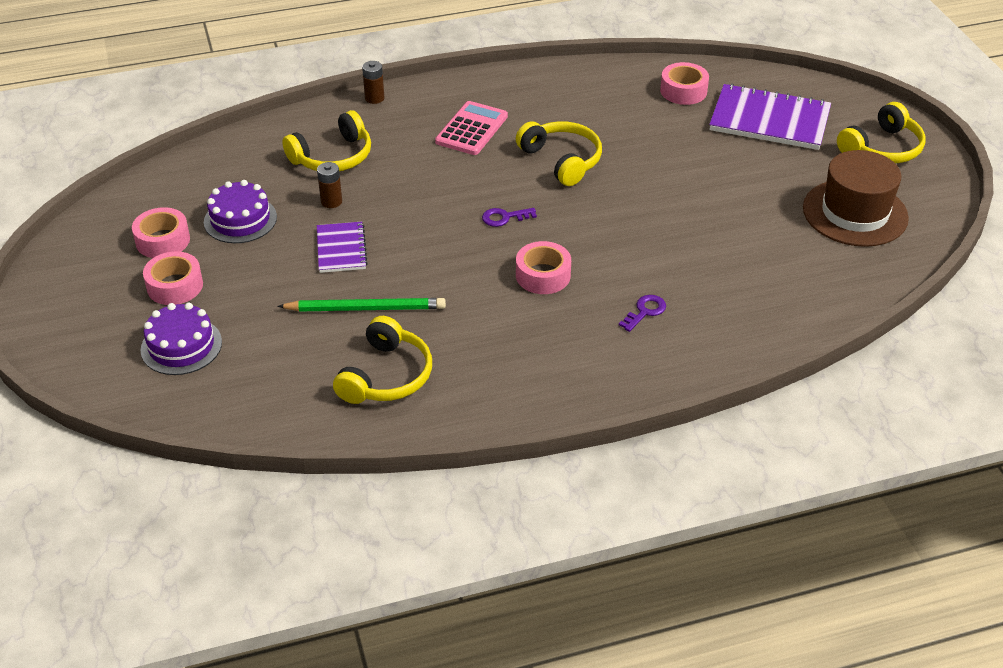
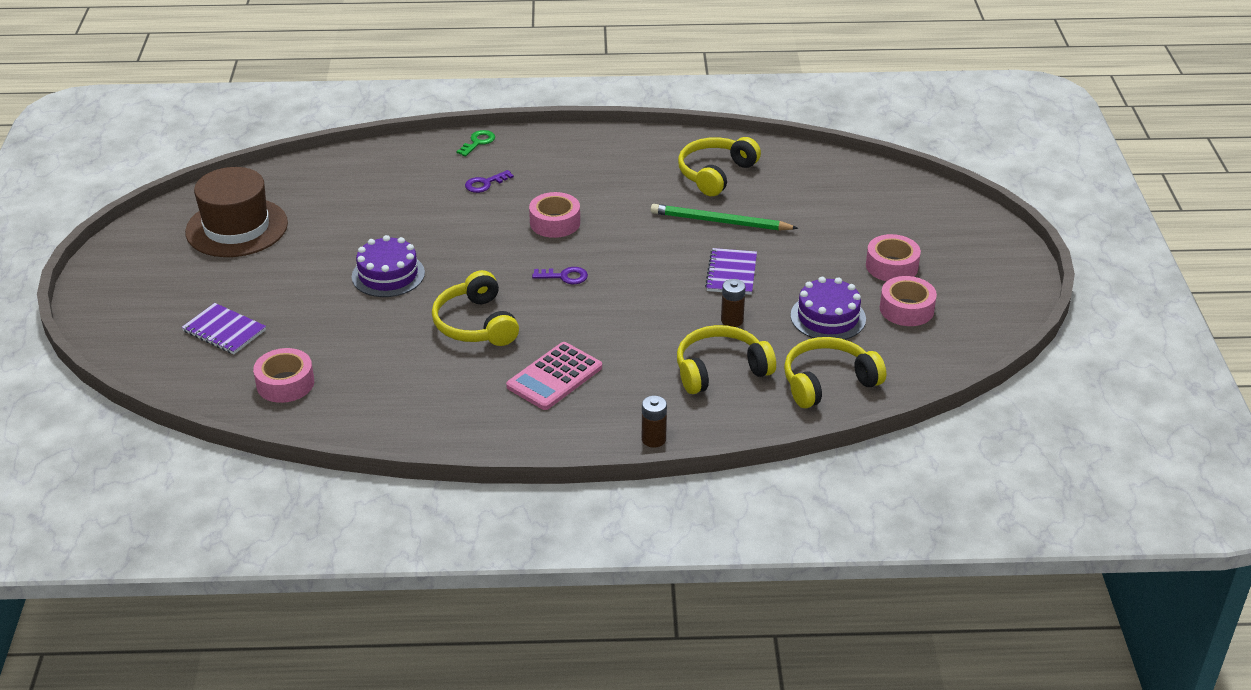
camera: 165 degrees left, 5 degrees down
(181, 346) = (883, 219): purple cake -> purple cake (388, 275)
(690, 371) = (478, 142): none -> green key
(769, 120) = (224, 330): purple notebook -> purple notebook, size x0.56
(882, 148) = (143, 281): yellow headphones -> yellow headphones (827, 382)

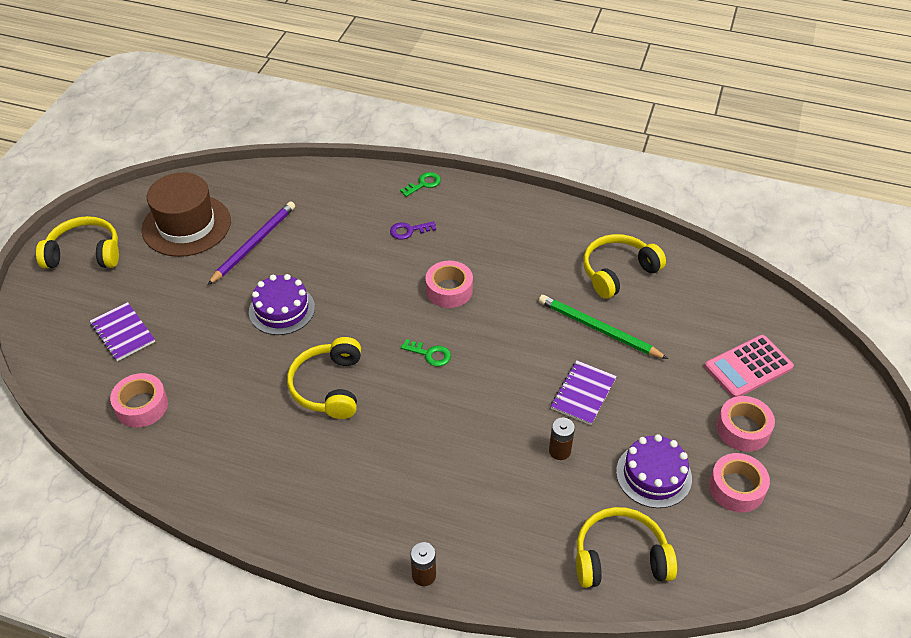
camera: 20 degrees right, 10 degrees up
(323, 228) = (254, 244): none -> purple pencil
(554, 377) = (368, 470): pink calculator -> pink calculator (748, 367)
(564, 276) = (430, 354): purple key -> green key
(720, 370) = (523, 508): yellow headphones -> yellow headphones (85, 253)

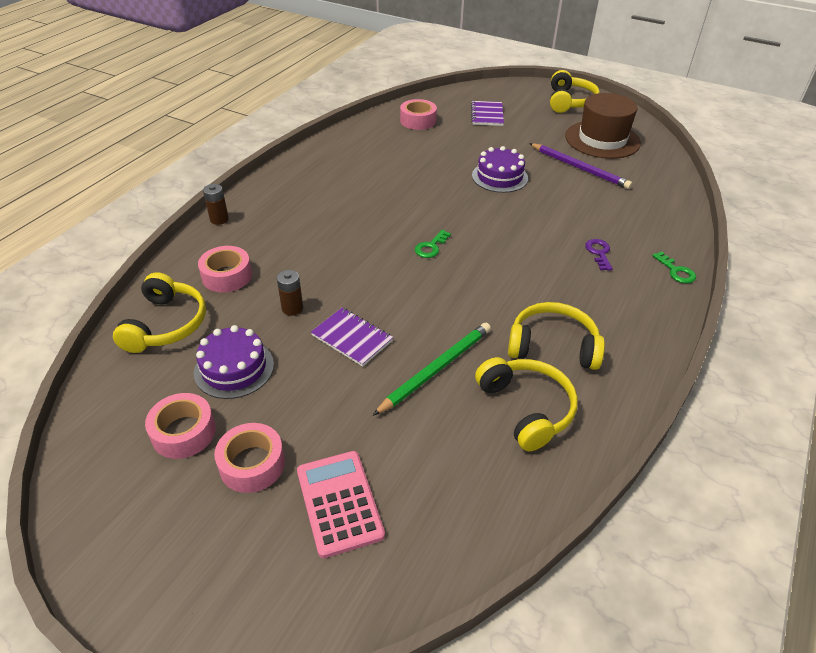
camera: 100 degrees right, 5 degrees down
(123, 333) = (487, 115): purple notebook -> purple notebook turned 60 degrees counterclockwise
(328, 386) = (411, 193): yellow headphones -> yellow headphones (553, 346)
(449, 290) = (511, 268): pink tape -> pink tape (227, 276)

